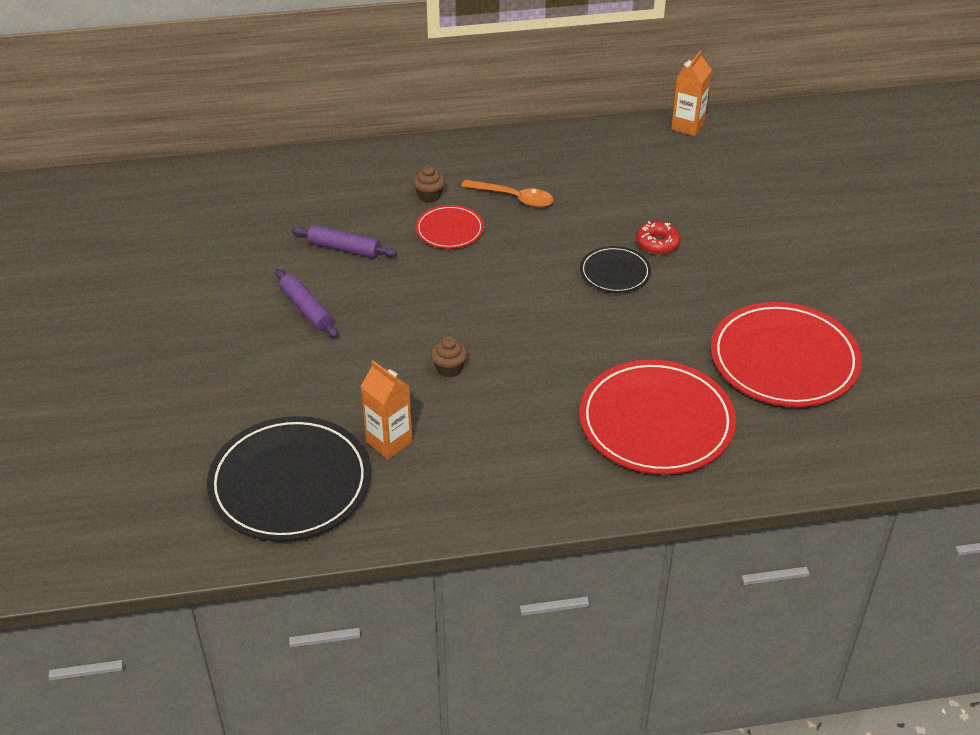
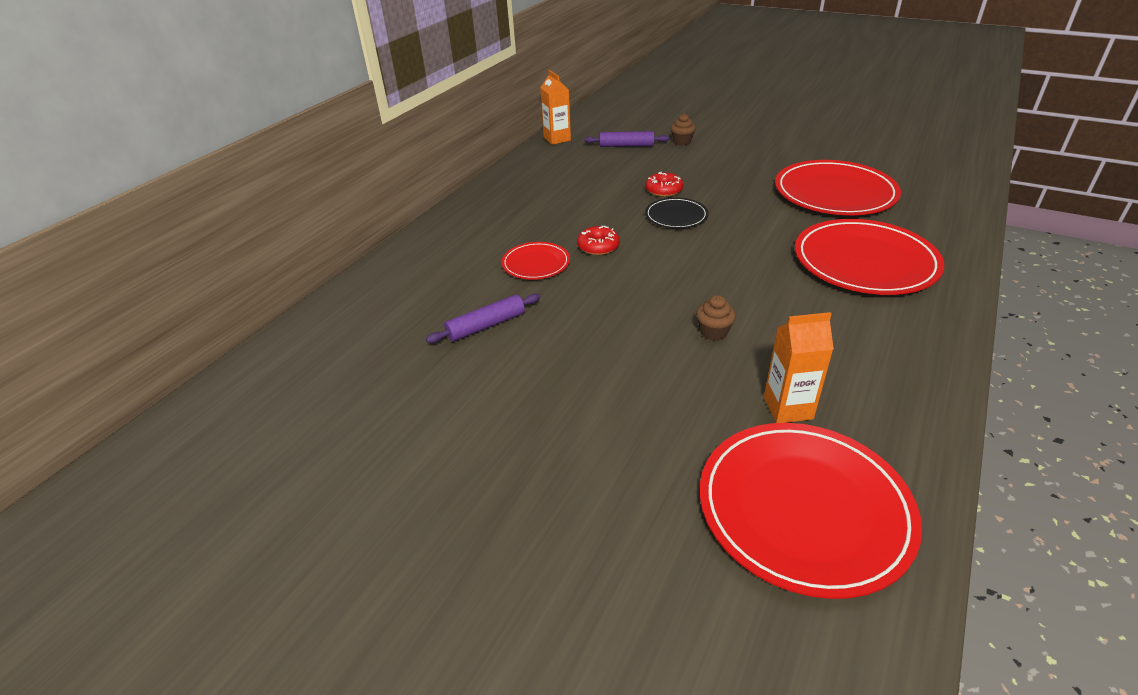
camera: 50 degrees left, 5 degrees down
(290, 483) = (803, 509): black plate -> red plate
(306, 309) = (542, 383): purple rolling pin -> purple rolling pin (626, 146)
(429, 196) = (480, 257): brown cupcake -> brown cupcake (682, 142)
(511, 251) = (598, 247): none -> red donut
(514, 198) = (538, 222): orange spoon -> none

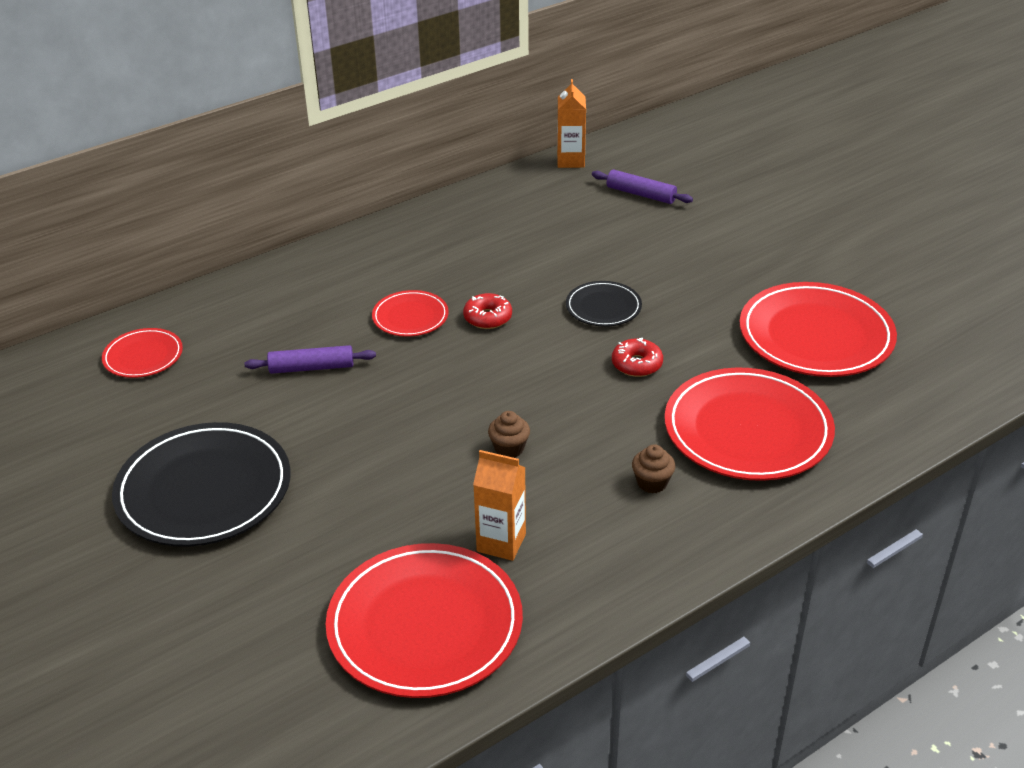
camera: 25 degrees right, 0 degrees up
(312, 367) = (143, 356): none -> red plate
(474, 466) = (204, 490): none -> black plate
(664, 190) = (623, 270): red donut -> red donut (637, 364)
(682, 142) = (712, 208): brown cupcake -> brown cupcake (652, 483)

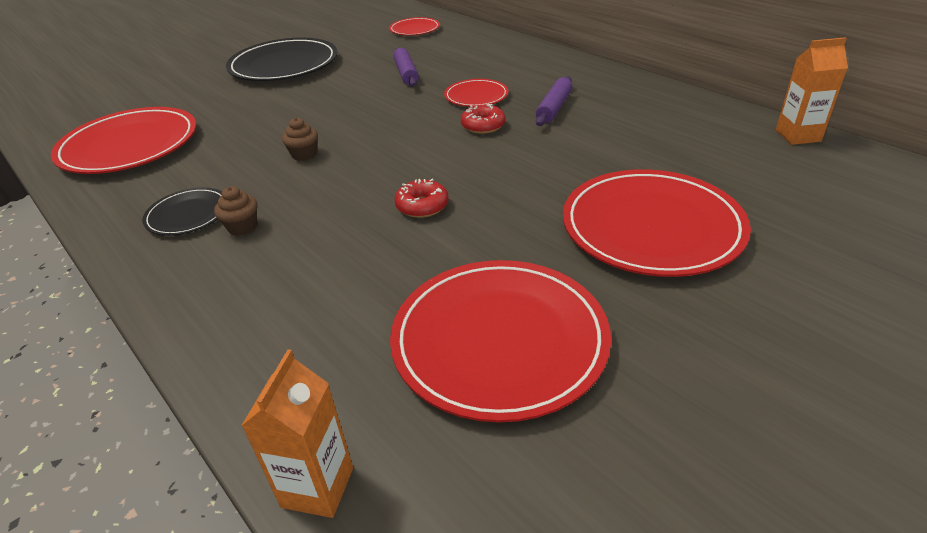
camera: 85 degrees right, 0 degrees up
(501, 543) = (196, 163): orange carton -> orange carton (317, 487)
(603, 307) = (516, 179): black plate -> black plate (188, 215)
(641, 194) = (761, 184): purple rolling pin -> purple rolling pin (554, 108)
(747, 430) = (310, 284): red plate -> red plate (652, 227)

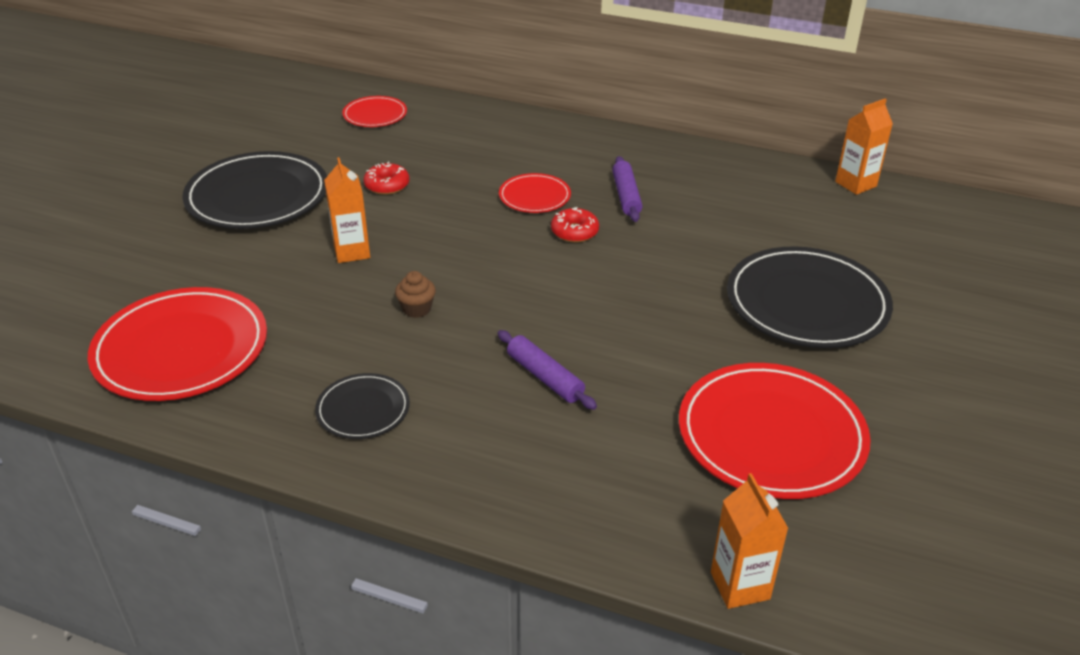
camera: 30 degrees left, 0 degrees up
(242, 227) = (440, 405): brown cupcake -> none
(303, 108) = (352, 252): none -> orange carton
(406, 73) = (427, 181): purple rolling pin -> purple rolling pin (544, 377)
(422, 206) = (597, 334): red donut -> red donut (387, 185)
(652, 227) = (807, 303): red plate -> black plate

